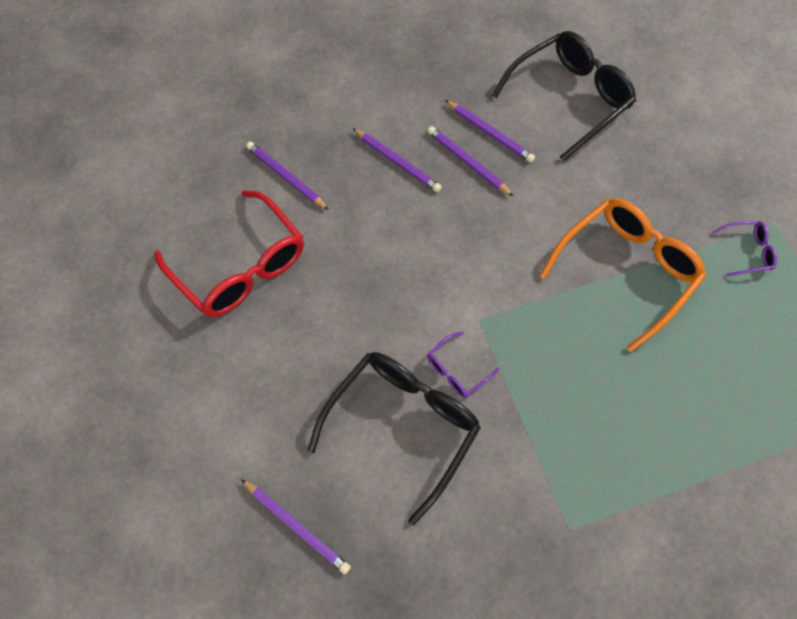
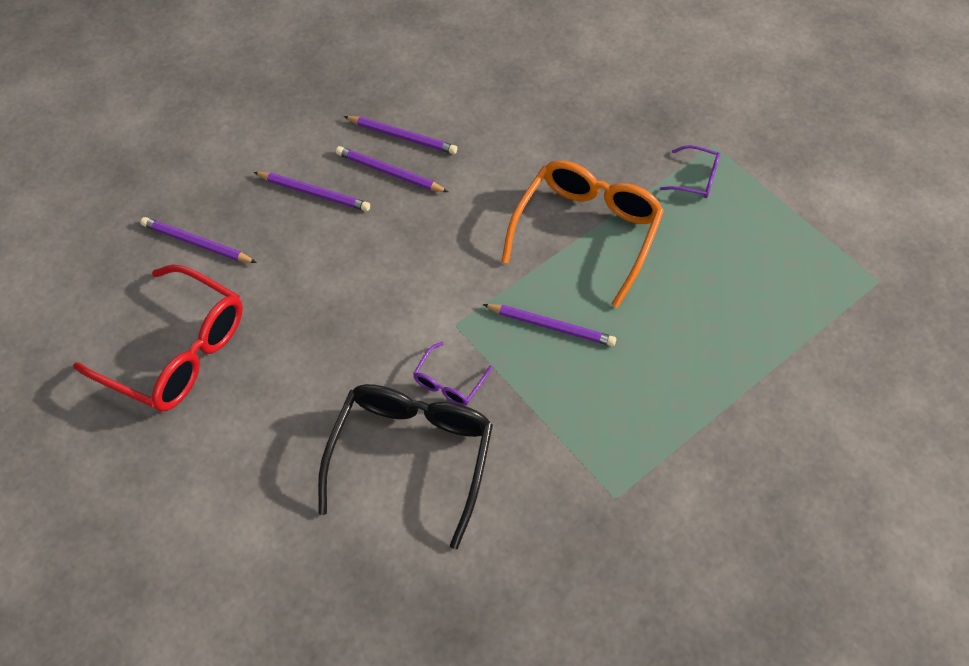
camera: 20 degrees left, 5 degrees down
(296, 526) = (333, 595): purple pencil -> purple pencil (551, 326)
(570, 98) = (473, 80): black glasses -> none
(747, 252) = (696, 178): purple glasses -> purple glasses turned 45 degrees clockwise

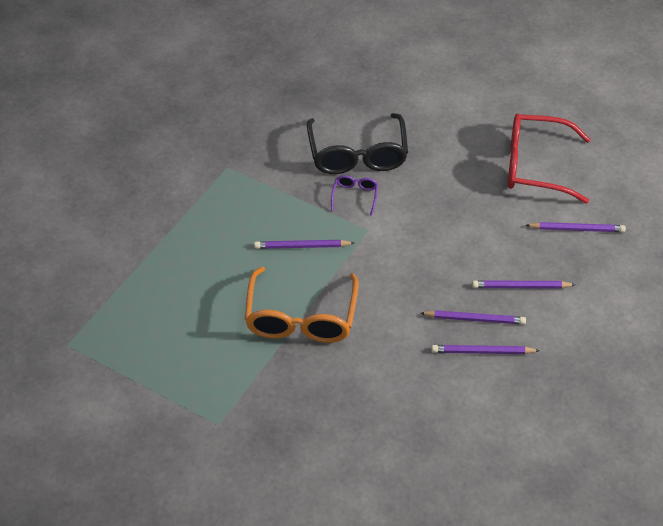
camera: 160 degrees right, 10 degrees down
(696, 178) = (226, 387): purple glasses -> none

